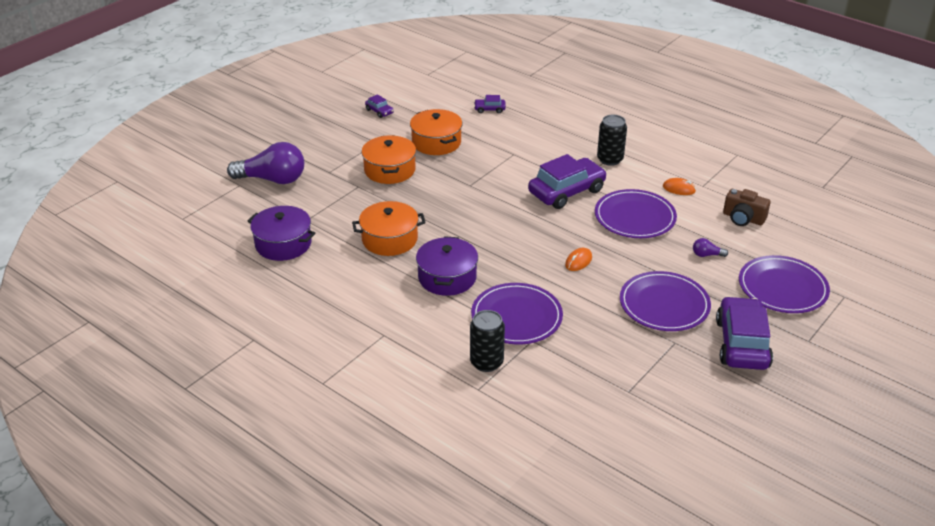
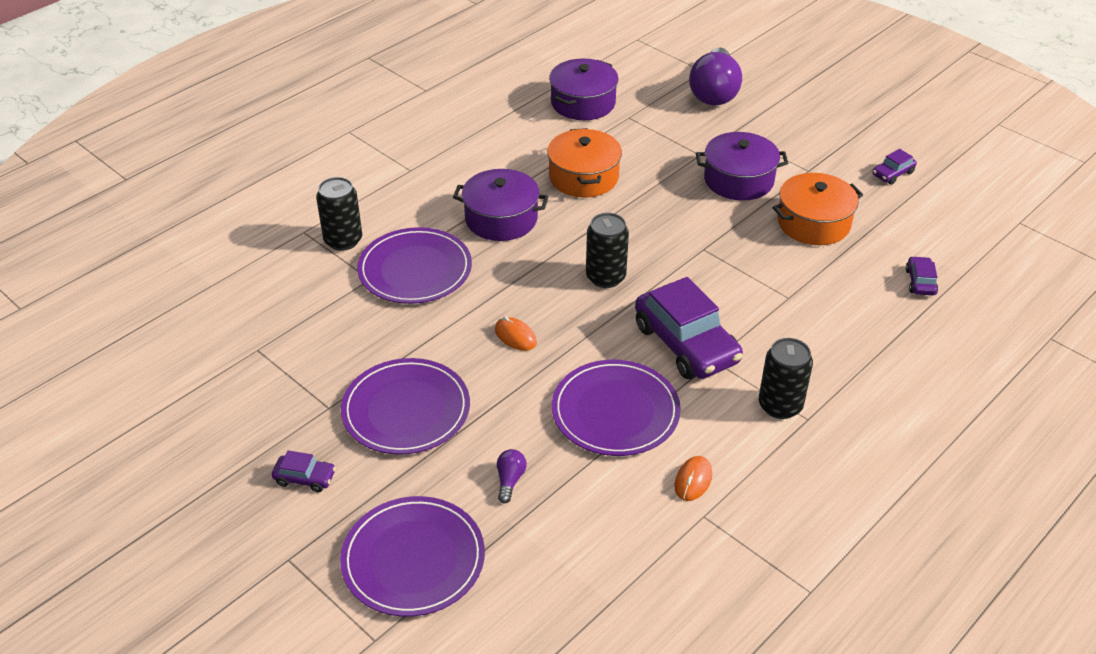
camera: 95 degrees right, 5 degrees up
(390, 170) = (738, 180): orange pot -> purple pot
(508, 225) = (605, 277): none -> black can
(742, 343) = (305, 478): purple car -> purple car, size x0.45
(743, 218) = (602, 551): brown camera -> none

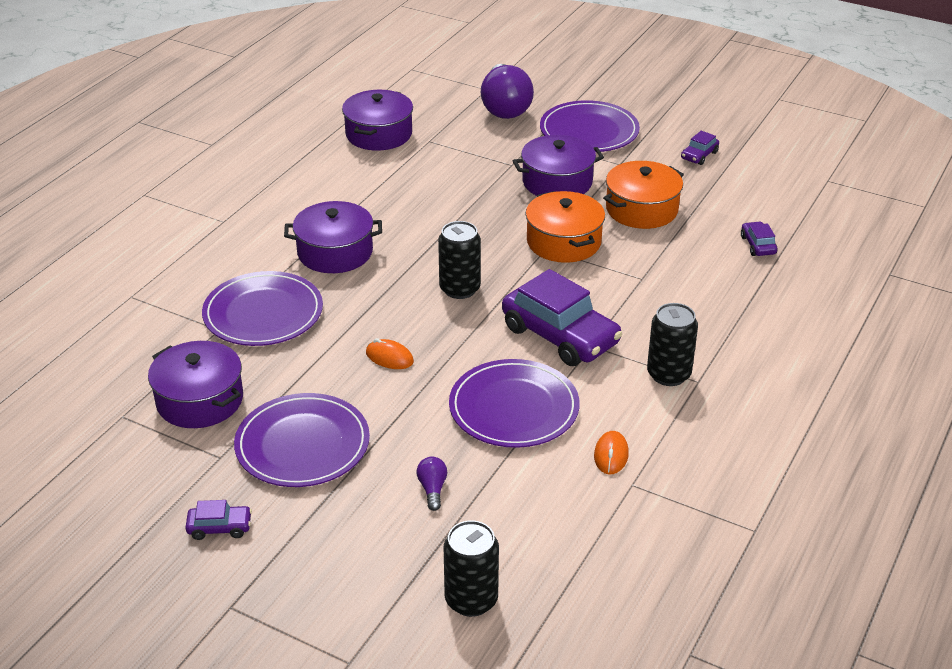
camera: 15 degrees left, 5 degrees down
(329, 347) = (199, 400): none -> purple pot
(343, 240) = (176, 298): black can -> black can (471, 600)
(413, 559) = (361, 580): purple plate -> purple plate (589, 131)
(584, 177) = (404, 201): orange pot -> orange pot (564, 242)

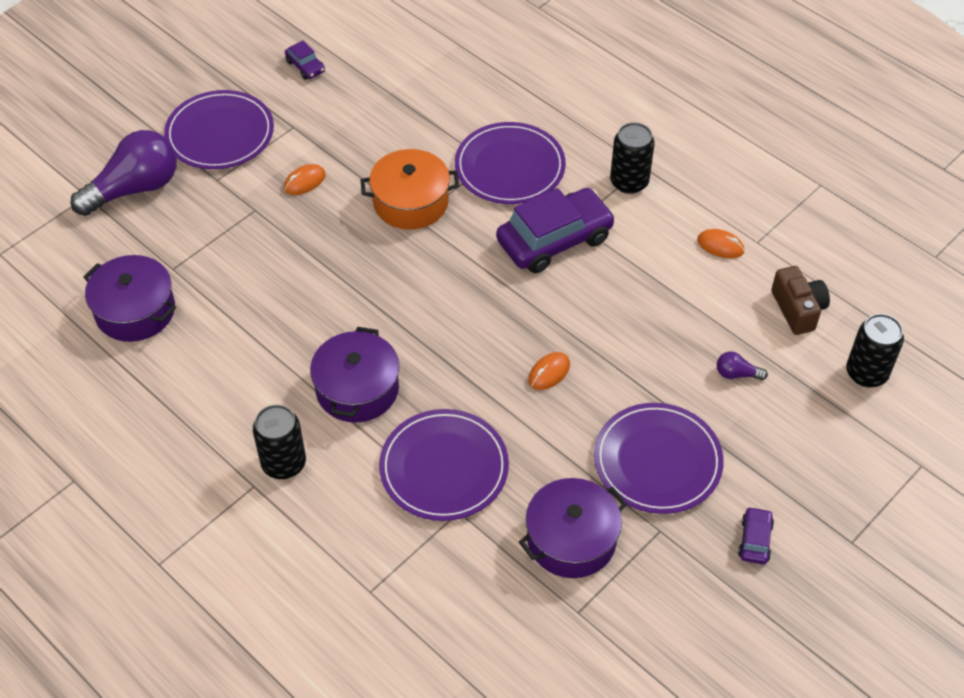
camera: 75 degrees left, 15 degrees up
(460, 289) = (459, 297): black can -> black can (284, 463)
(505, 107) = (134, 189): purple light bulb -> purple light bulb turned 45 degrees counterclockwise
(514, 408) = (645, 295): purple plate -> purple plate (510, 167)
(544, 529) = (798, 309): none -> brown camera
(557, 182) = (304, 182): purple pot -> orange mouse
(642, 209) = (380, 132): orange pot -> none
(758, 245) = (468, 72): purple car -> none

